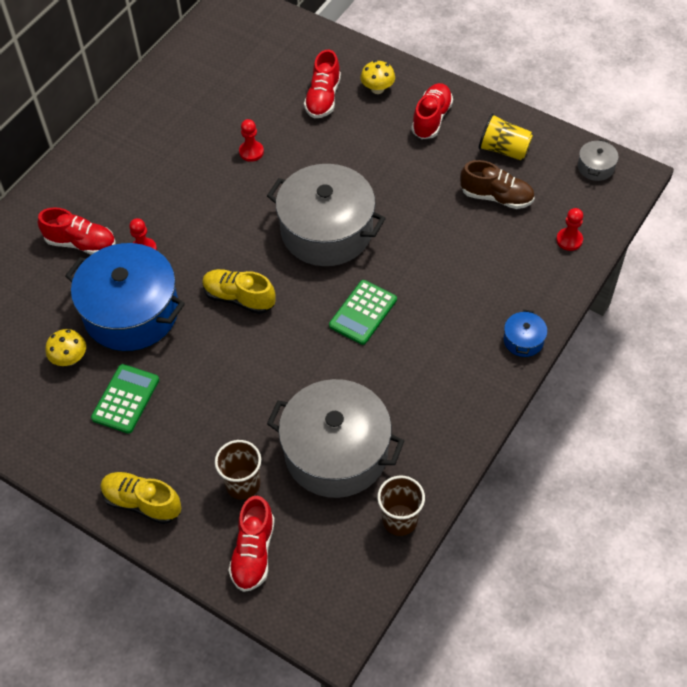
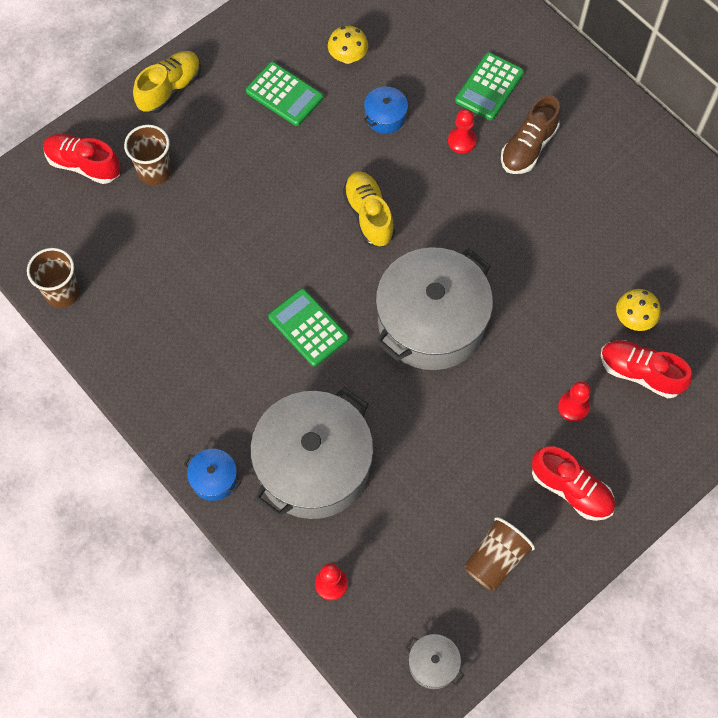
camera: 105 degrees right, 10 degrees up
(81, 243) = (489, 87): red shoe -> green calculator
(131, 312) = (385, 116): blue pot -> blue pot, size x0.41
(239, 298) = (369, 215): yellow shoe -> yellow shoe turned 60 degrees counterclockwise
(251, 152) = (572, 273): red pawn -> red pawn (573, 407)
(336, 452) = (155, 258): grey pot -> grey pot (313, 465)
(377, 89) = (640, 441): yellow mushroom -> yellow mushroom (634, 319)
(496, 197) = (422, 523): brown shoe -> brown shoe (528, 147)
(503, 149) = (495, 559): yellow cup -> brown cup

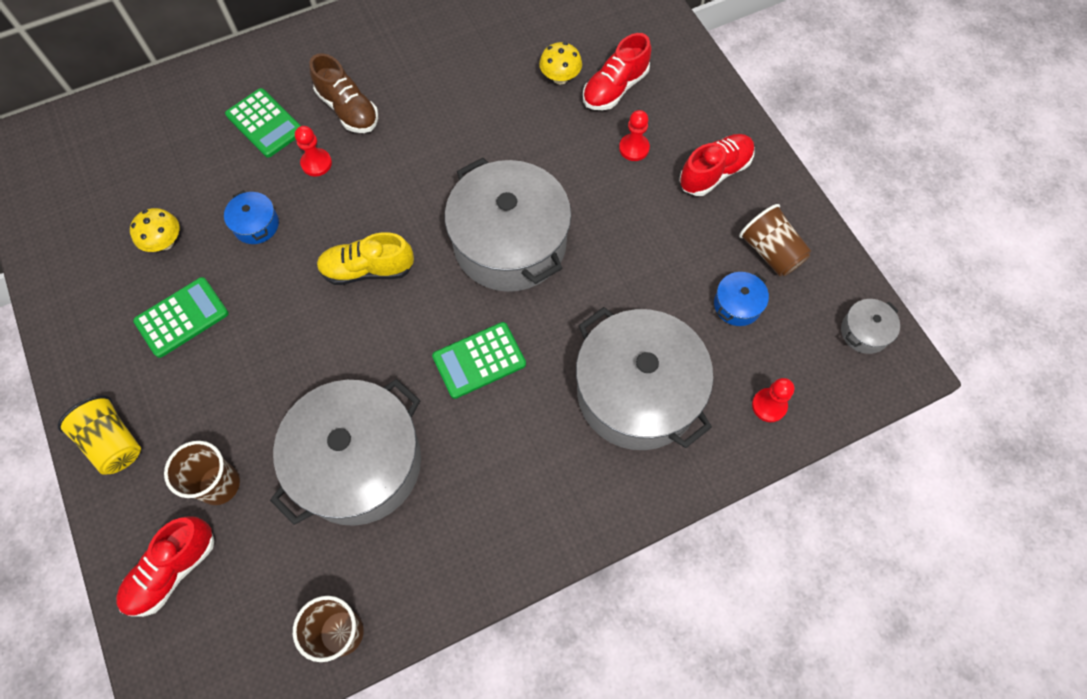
camera: 75 degrees left, 0 degrees up
(170, 89) = (113, 442): yellow shoe -> yellow cup
(195, 263) = (358, 463): none -> grey pot
(214, 478) = (628, 499): blue pot -> blue pot (737, 305)

